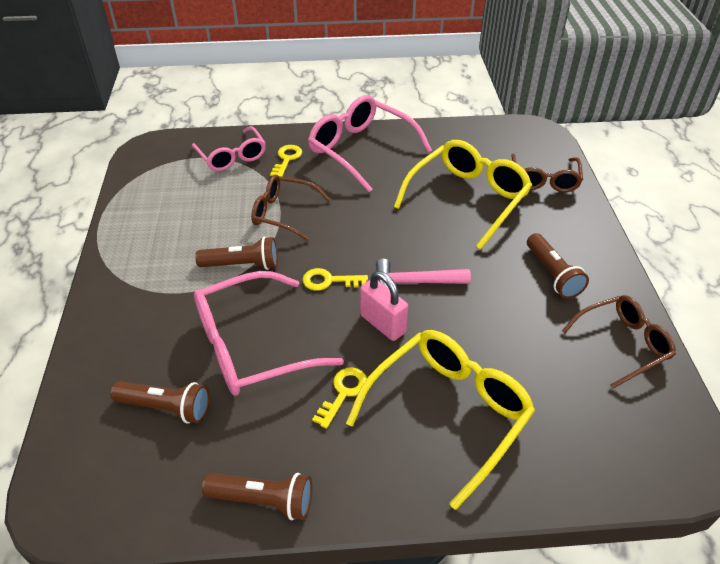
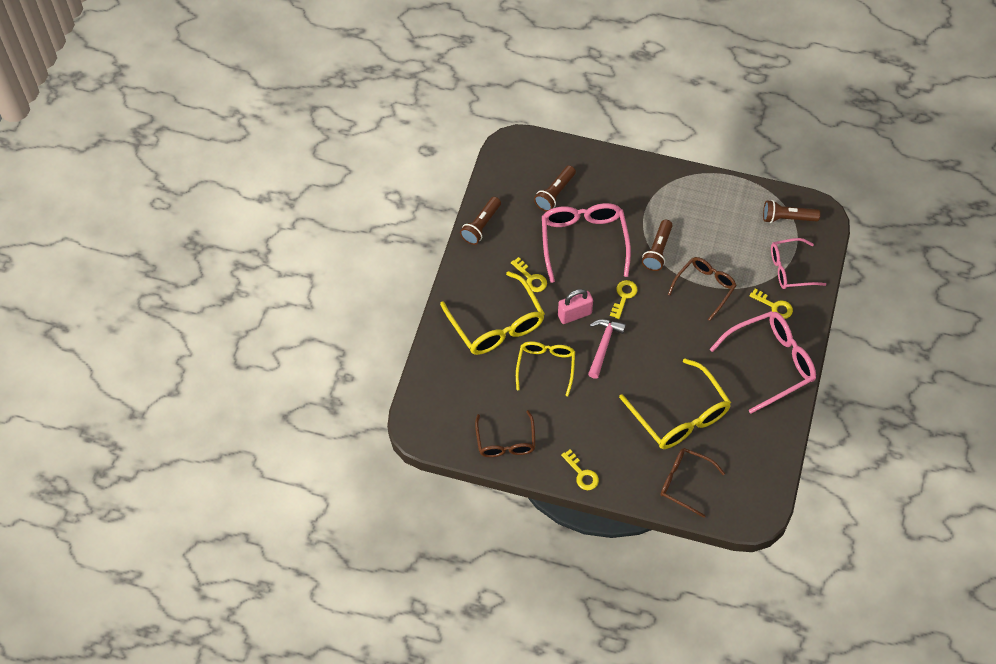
camera: 110 degrees right, 15 degrees up
(482, 333) = (546, 366): none -> yellow glasses
(552, 274) = (579, 433): brown flashlight -> brown flashlight (787, 218)
(602, 259) = (582, 474): none -> yellow key

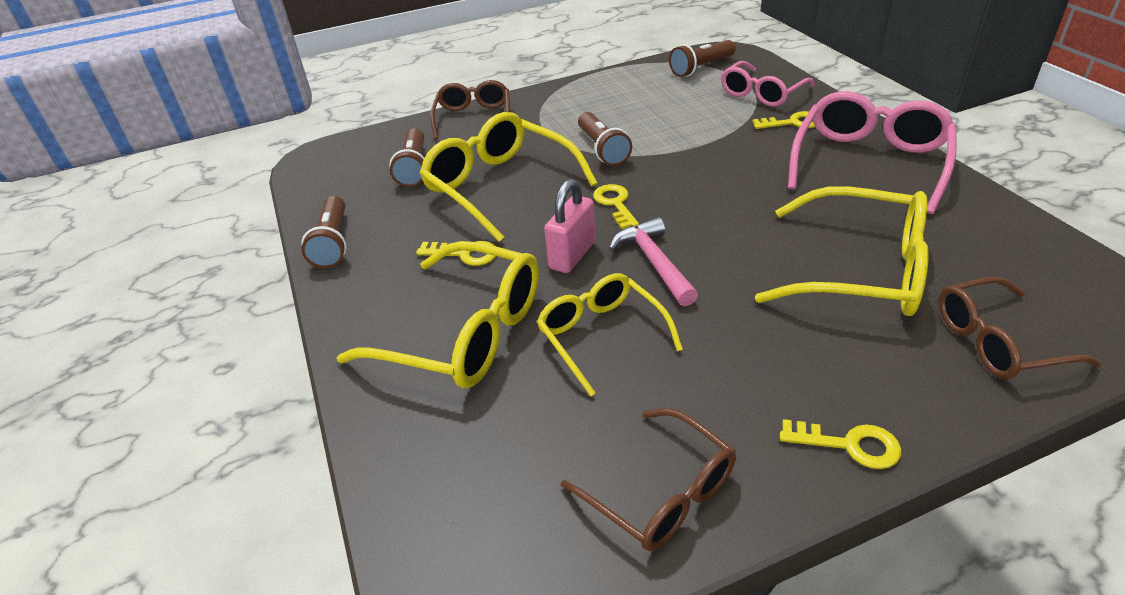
camera: 35 degrees left, 20 degrees down
(583, 241) = (500, 186): pink glasses -> yellow glasses
(705, 287) = (699, 148): brown glasses -> brown glasses (473, 118)

